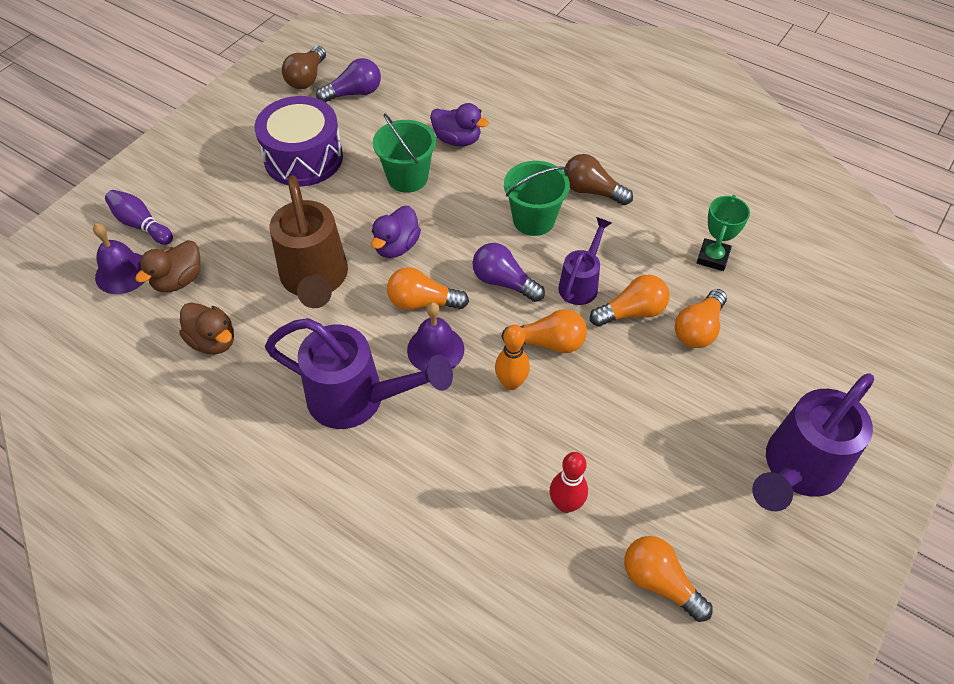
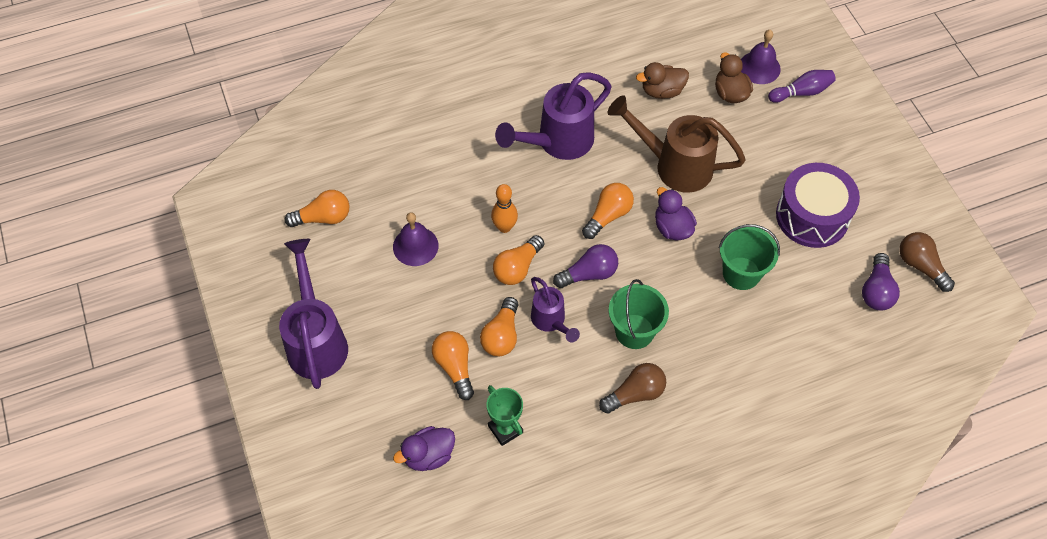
camera: 125 degrees right, 5 degrees up
(435, 349) = (563, 201): purple bell -> purple bell (415, 246)
(457, 140) = (764, 334): purple duck -> purple duck (428, 455)
(566, 504) = (403, 204): red bowling pin -> none

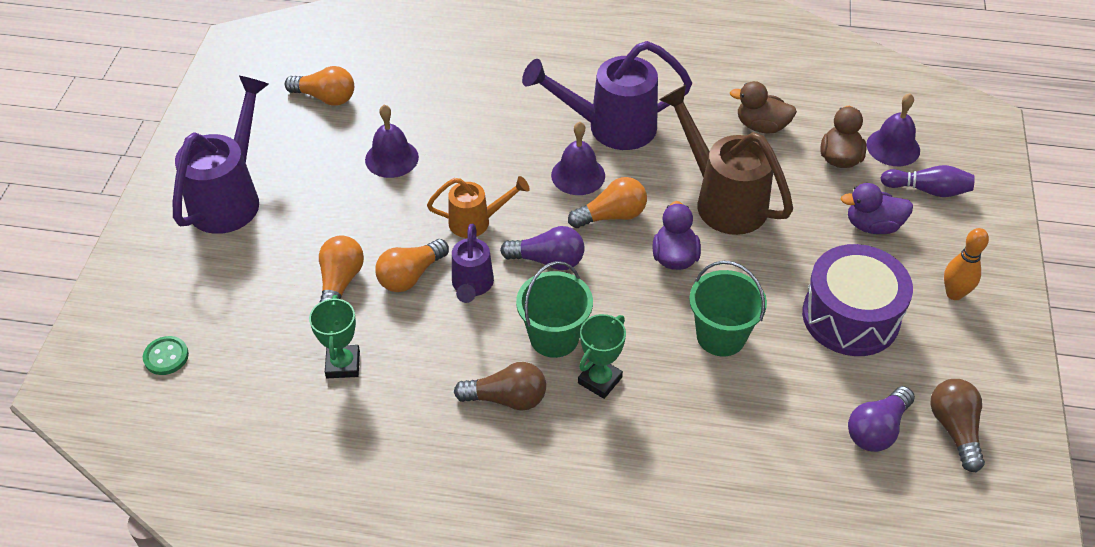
camera: 30 degrees right, 10 degrees down
(372, 492) = (166, 357): none -> green button
(428, 455) = (247, 350): purple duck -> purple duck (872, 225)
(504, 227) = (494, 180): orange bowling pin -> orange bowling pin (954, 293)
(517, 268) = (477, 222): orange light bulb -> orange watering can
(562, 194) = (578, 175): none -> purple bell
(686, 347) = (600, 380): none -> green trophy

